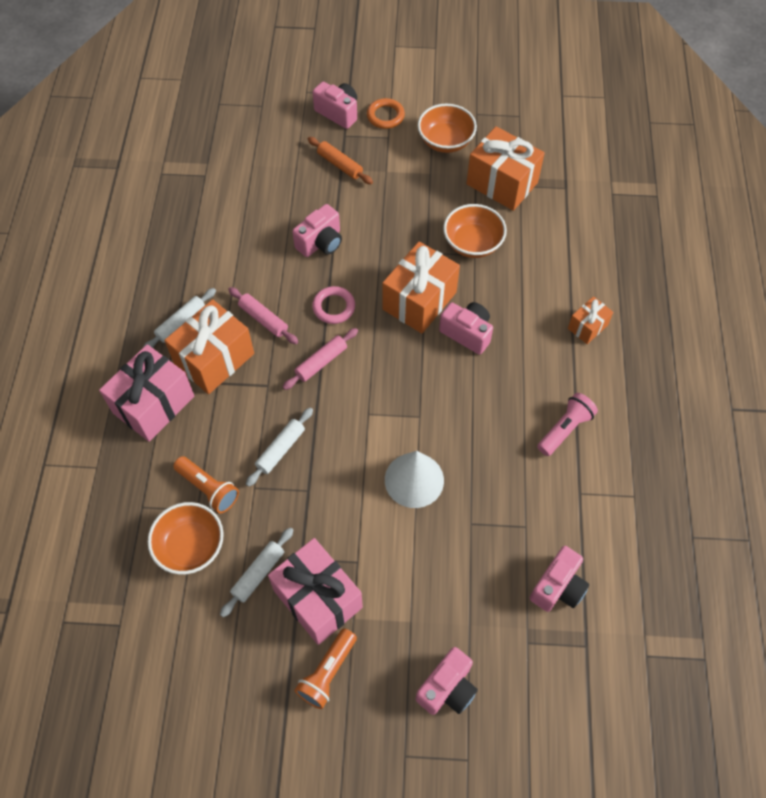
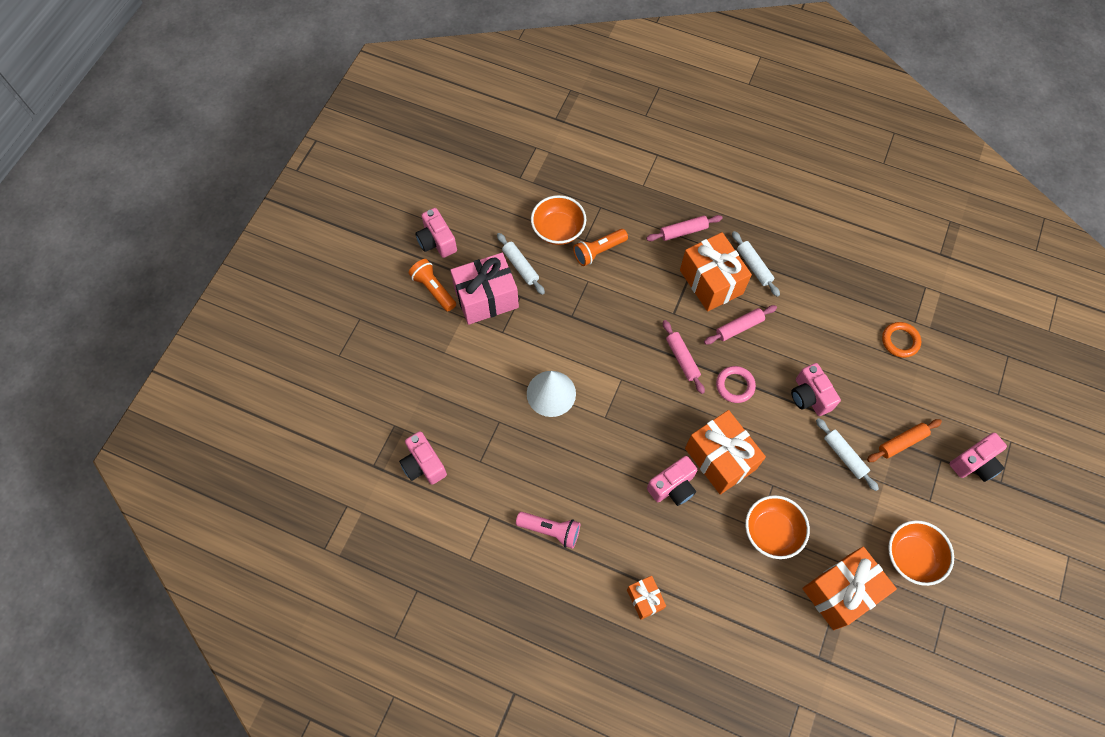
camera: 110 degrees right, 5 degrees up
(153, 404) = (683, 231): pink gift -> pink rolling pin
(280, 449) = (613, 307): white rolling pin -> white rolling pin (844, 456)
(385, 116) = (960, 508): orange ring -> orange ring (900, 341)
(447, 688) = (389, 360): pink camera -> pink camera (437, 241)
(565, 429) = (550, 530): pink flashlight -> pink flashlight turned 45 degrees counterclockwise

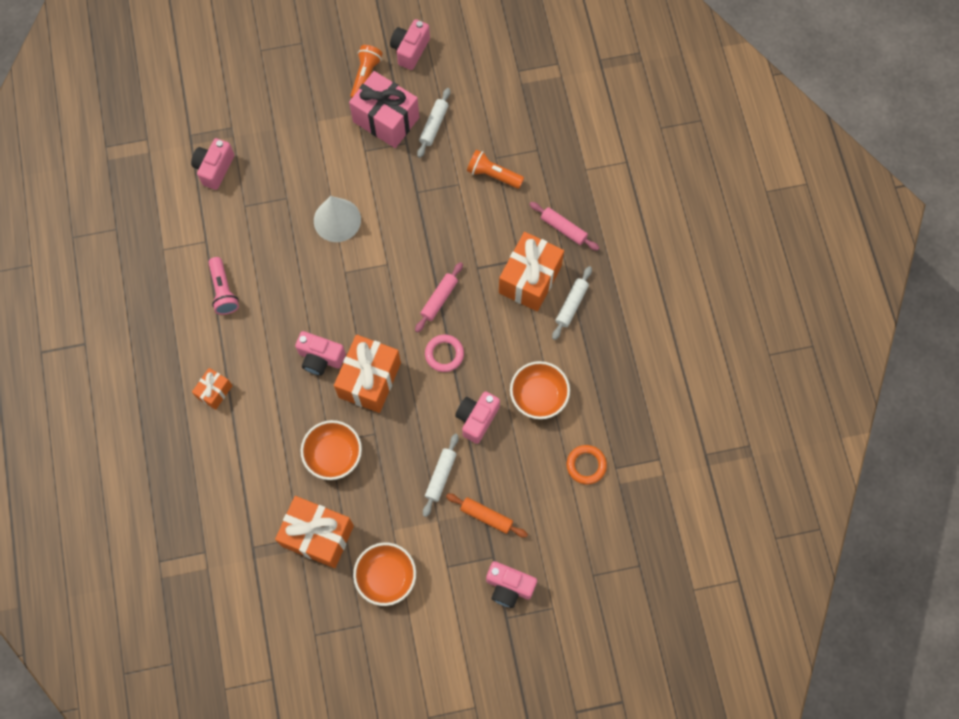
camera: 55 degrees right, 5 degrees up
(558, 230) = (490, 132): orange bowl -> orange bowl (538, 396)
(739, 327) = (502, 326): pink rolling pin -> none

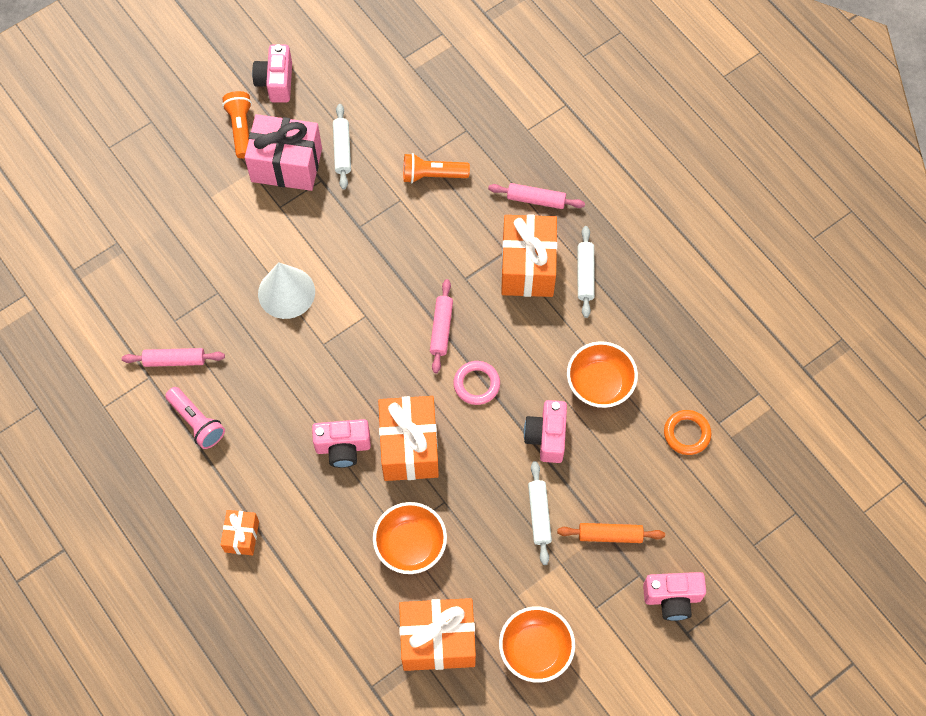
camera: 25 degrees left, 5 degrees down
(214, 168) = (120, 295): pink camera -> none
(230, 236) = (175, 360): none -> pink rolling pin

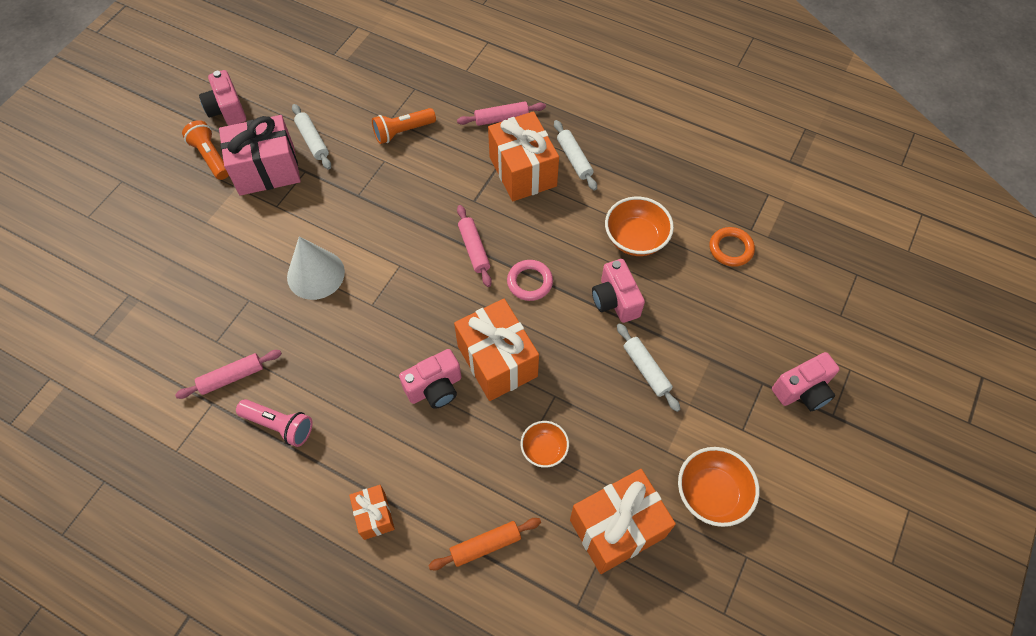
camera: 25 degrees left, 5 degrees down
(410, 545) = (544, 449): orange bowl -> orange bowl, size x0.63
(610, 535) = (717, 360): orange rolling pin -> orange rolling pin (485, 545)

